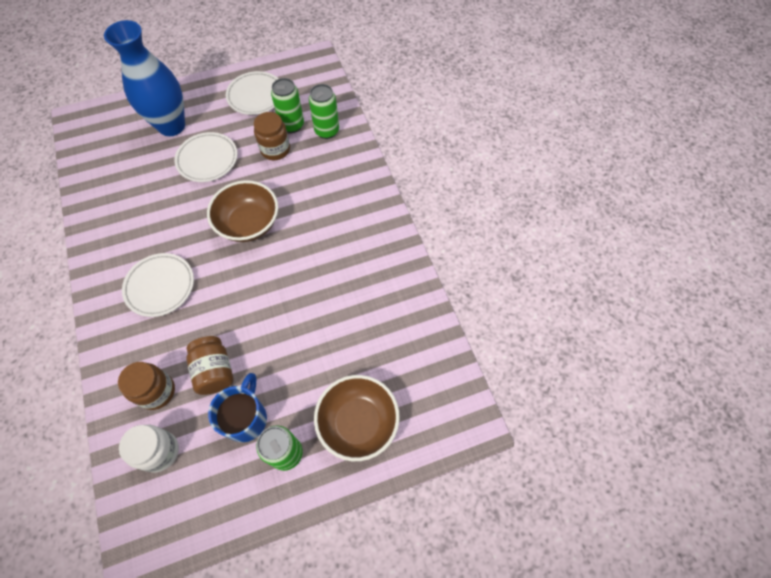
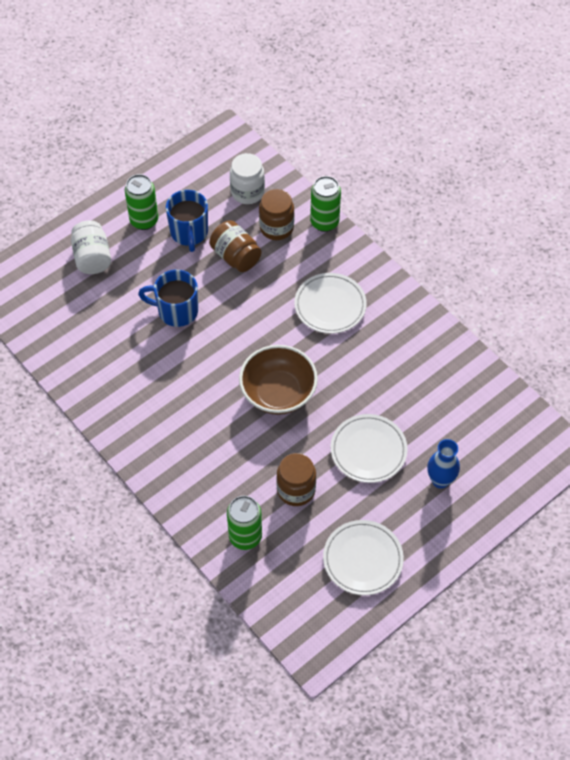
camera: 160 degrees right, 5 degrees down
(171, 126) = (440, 480): blue vase -> blue vase, size x0.51
(292, 125) = (293, 530): green can -> green can (324, 222)
(298, 329) = (176, 311): none -> blue mug
(358, 422) = (92, 258): brown bowl -> white jar

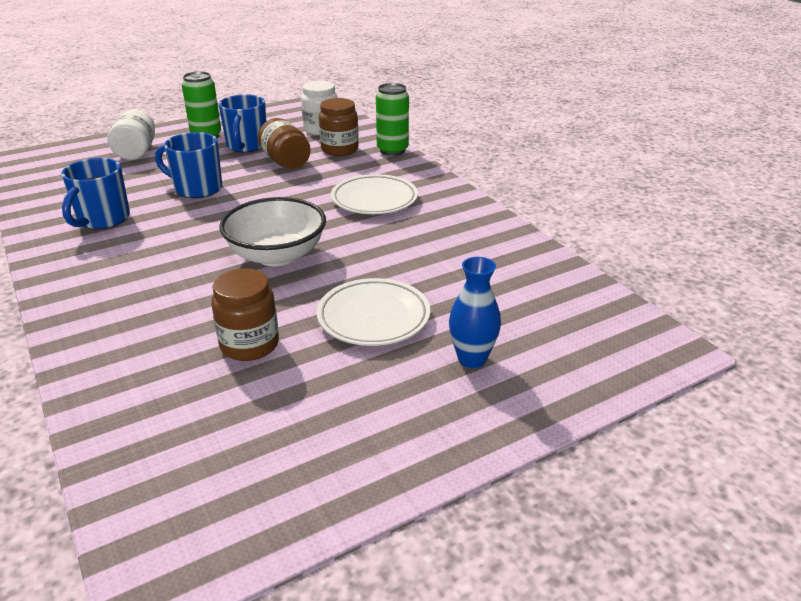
camera: 10 degrees right, 25 degrees down
(121, 367) = (102, 220): none -> blue mug
(245, 537) = (142, 387): green can -> none
(278, 392) = (277, 255): brown bowl -> white bowl
(363, 559) = (314, 439): white plate -> none

